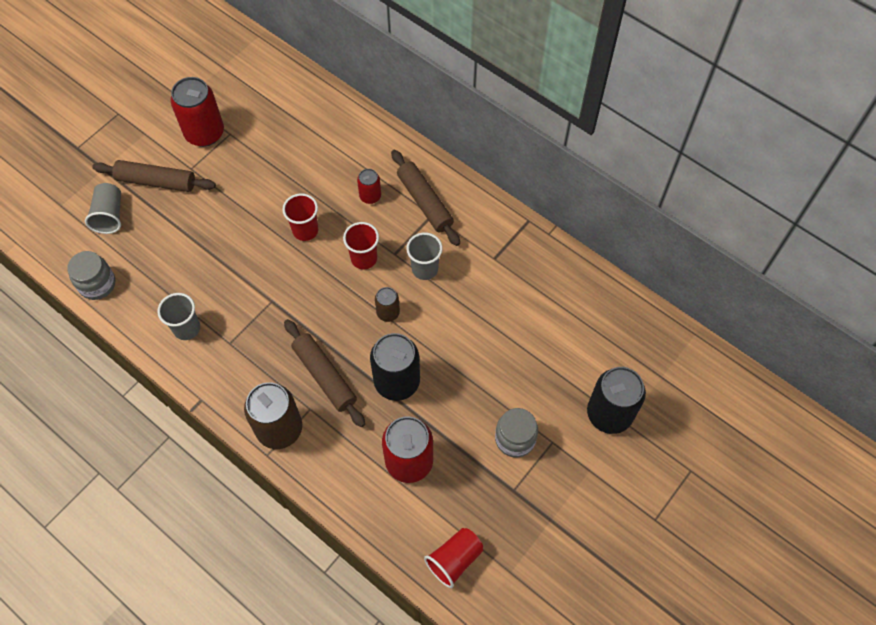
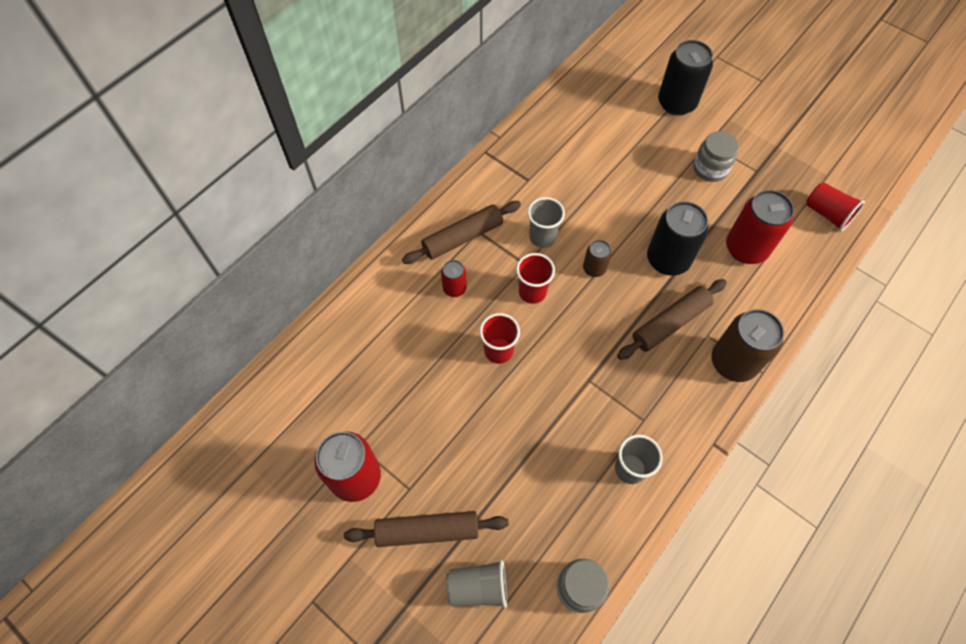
camera: 90 degrees left, 0 degrees up
(156, 181) = (427, 531): brown rolling pin -> brown rolling pin turned 75 degrees clockwise

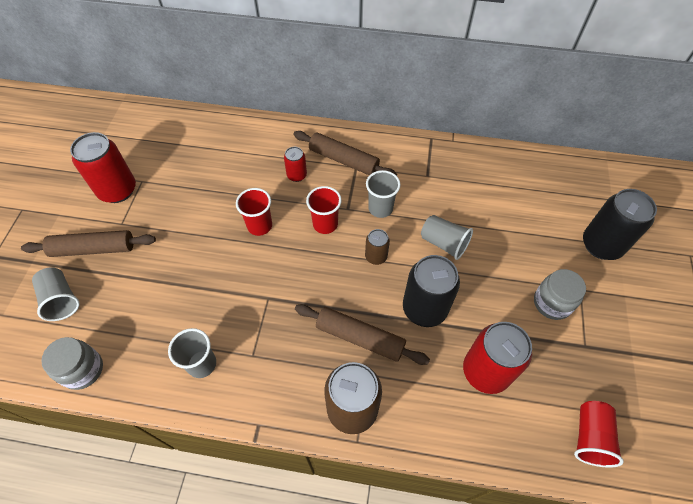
camera: 60 degrees right, 5 degrees down
(427, 531) = (93, 249): brown rolling pin -> brown rolling pin turned 60 degrees counterclockwise
(611, 209) = (444, 243): none -> grey cup

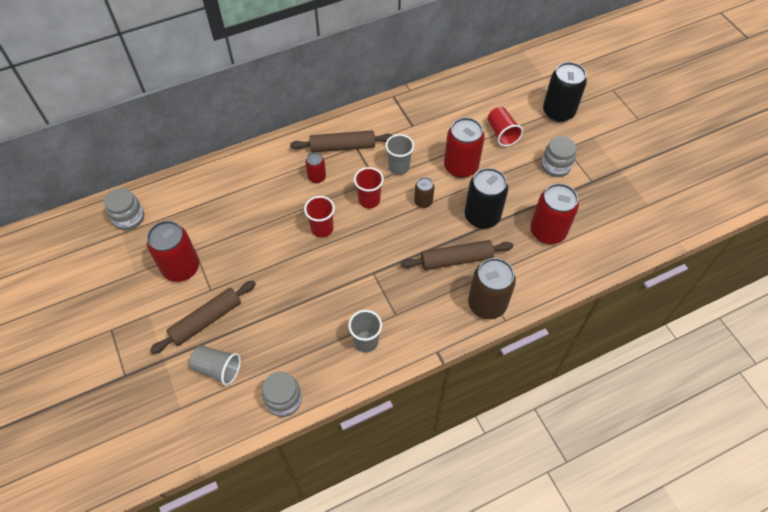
camera: 35 degrees left, 0 degrees up
(120, 125) = (129, 218): none -> grey jar
(444, 243) = (461, 167): grey cup -> red can
(590, 437) = (630, 232): red cup -> red cup (502, 133)

